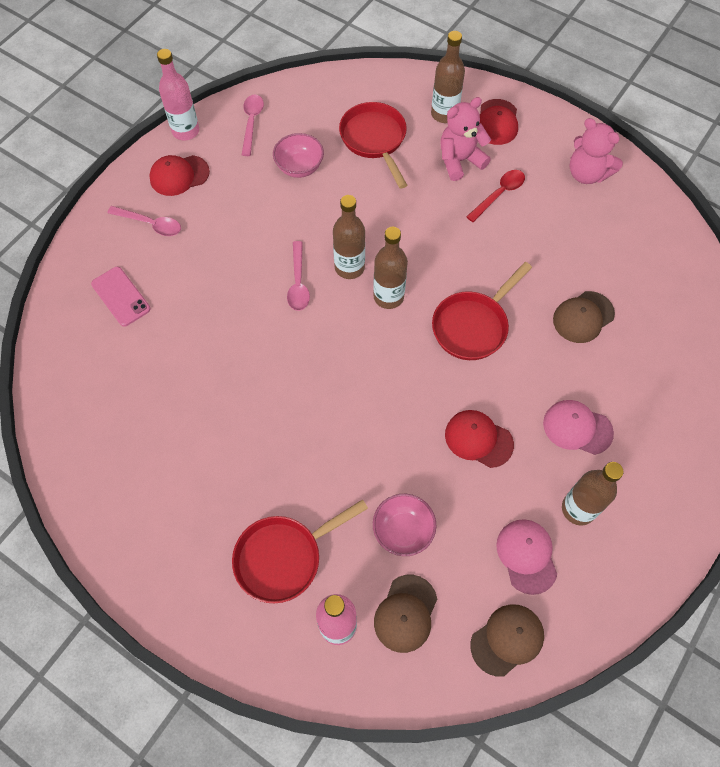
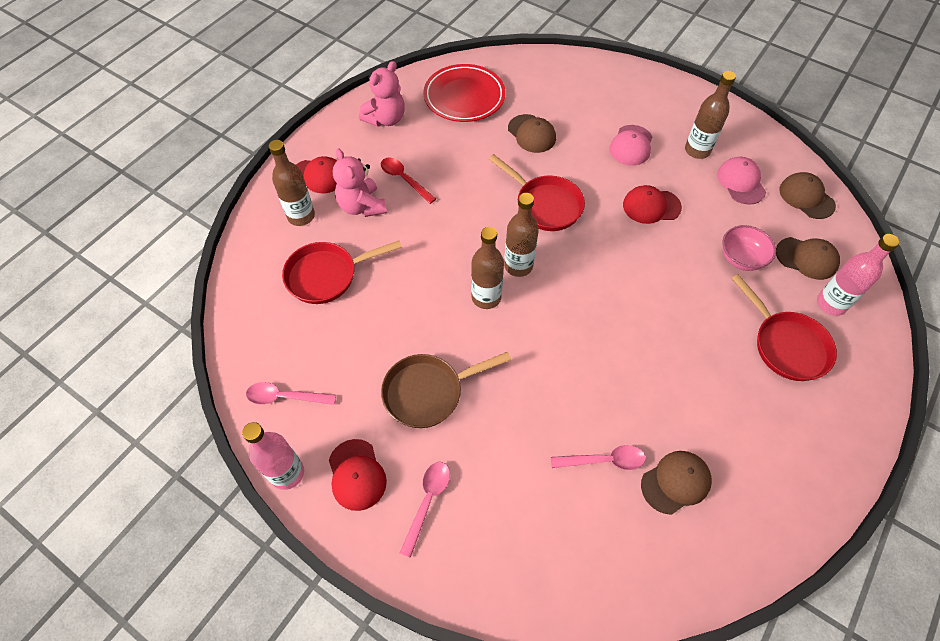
camera: 90 degrees left, 5 degrees down
(121, 296) = (529, 525): pink phone -> none
(143, 417) = (676, 482): none -> brown cap
(249, 222) = (428, 392): none -> brown pan
(298, 282) = (505, 342): pink spoon -> pink spoon (604, 460)
(299, 167) = (356, 345): pink bowl -> none
(478, 439) = (651, 206): red cap -> red cap turned 60 degrees clockwise
(526, 556) = (741, 182): pink cap -> pink cap turned 90 degrees clockwise
(635, 248) = (464, 97): none -> red plate

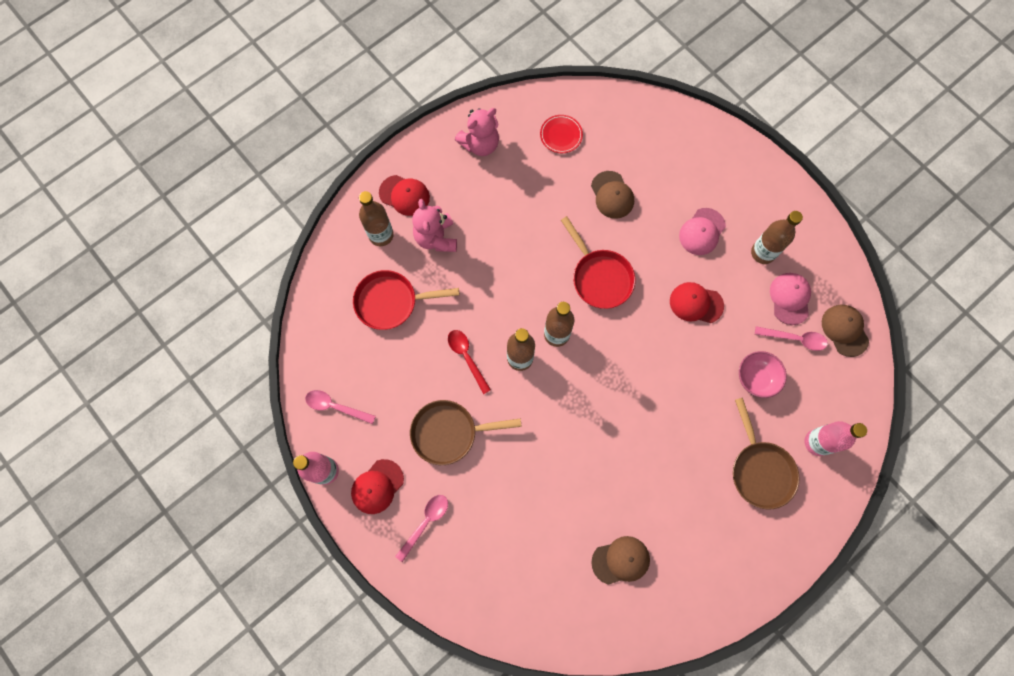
camera: 15 degrees right, 15 degrees up
(356, 474) = (377, 486): red cap -> red cap turned 45 degrees clockwise
(404, 179) = (480, 218): red spoon -> red spoon (467, 357)
(464, 97) = (561, 135): red plate -> red plate, size x0.53
(604, 460) = (570, 527): pink spoon -> pink spoon (794, 339)
(786, 345) = (760, 470): red pan -> brown pan
(806, 258) = (816, 393): brown cap -> none

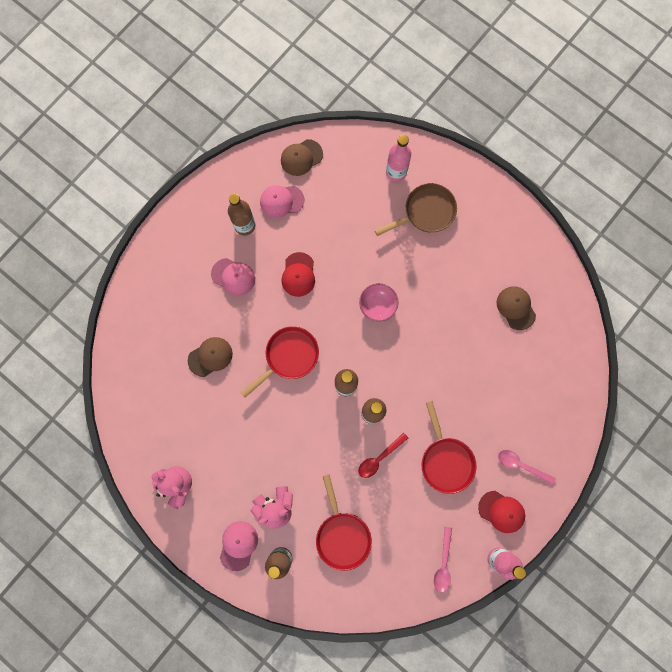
camera: 100 degrees left, 5 degrees up
(404, 195) = (238, 545): red cap -> pink cap
(449, 433) = (445, 460): brown pan -> red pan
(561, 135) = (157, 411): red plate -> none
(756, 378) = (353, 221): pink bowl -> pink bowl (377, 305)
(794, 339) = (315, 195): pink spoon -> none

